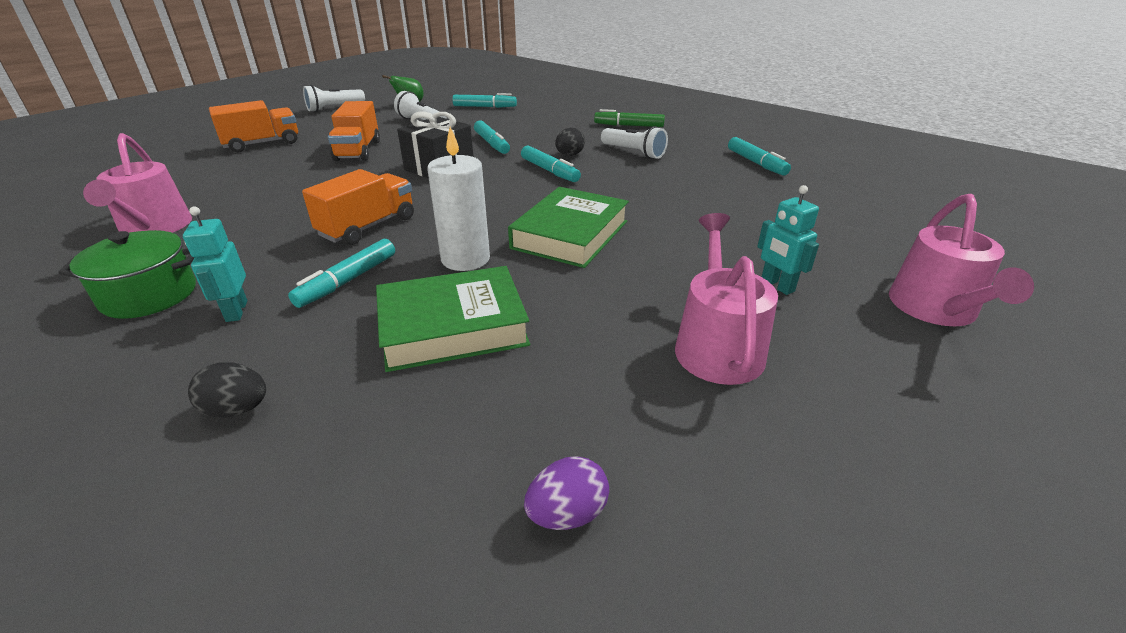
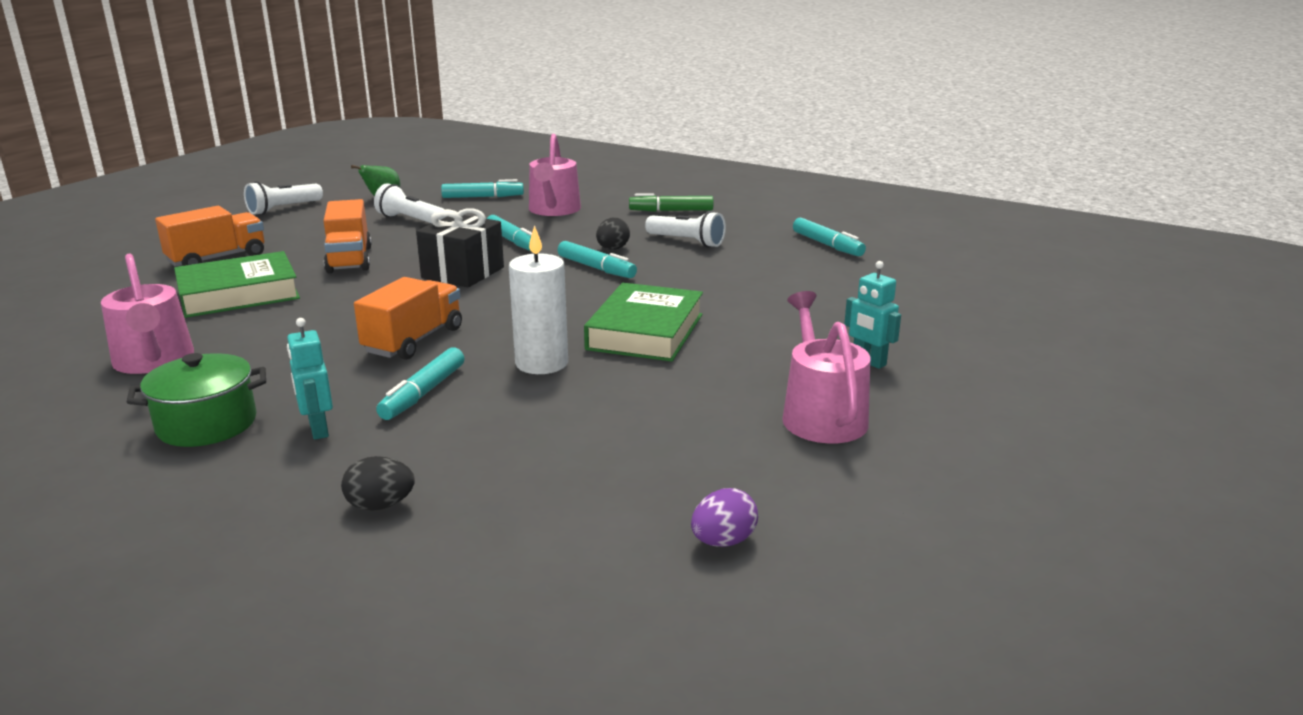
camera: 10 degrees left, 10 degrees down
(452, 326) = (558, 422): green book -> green book (238, 294)
(936, 309) = (1017, 369): pink watering can -> pink watering can (554, 210)

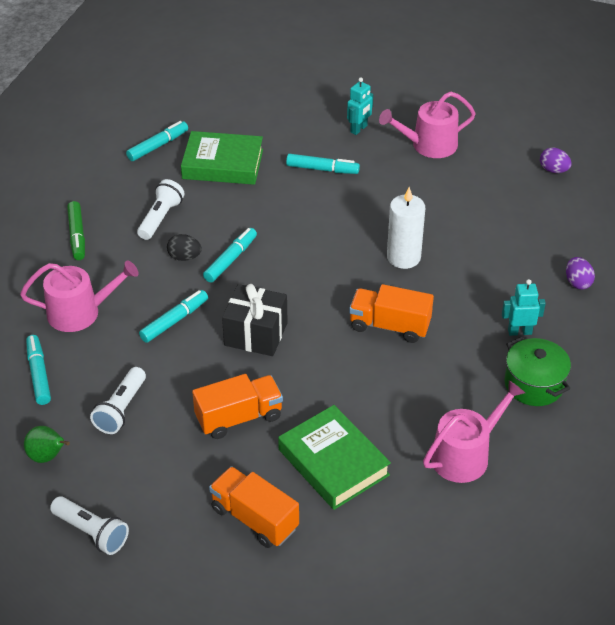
camera: 100 degrees left, 20 degrees up
(318, 430) = (519, 332): turquoise robot -> turquoise robot turned 150 degrees counterclockwise
(380, 505) = (577, 282): black egg -> purple egg
(423, 393) = (460, 300): turquoise marker -> turquoise marker (322, 169)
(645, 332) = (343, 219): green book -> green book (223, 164)

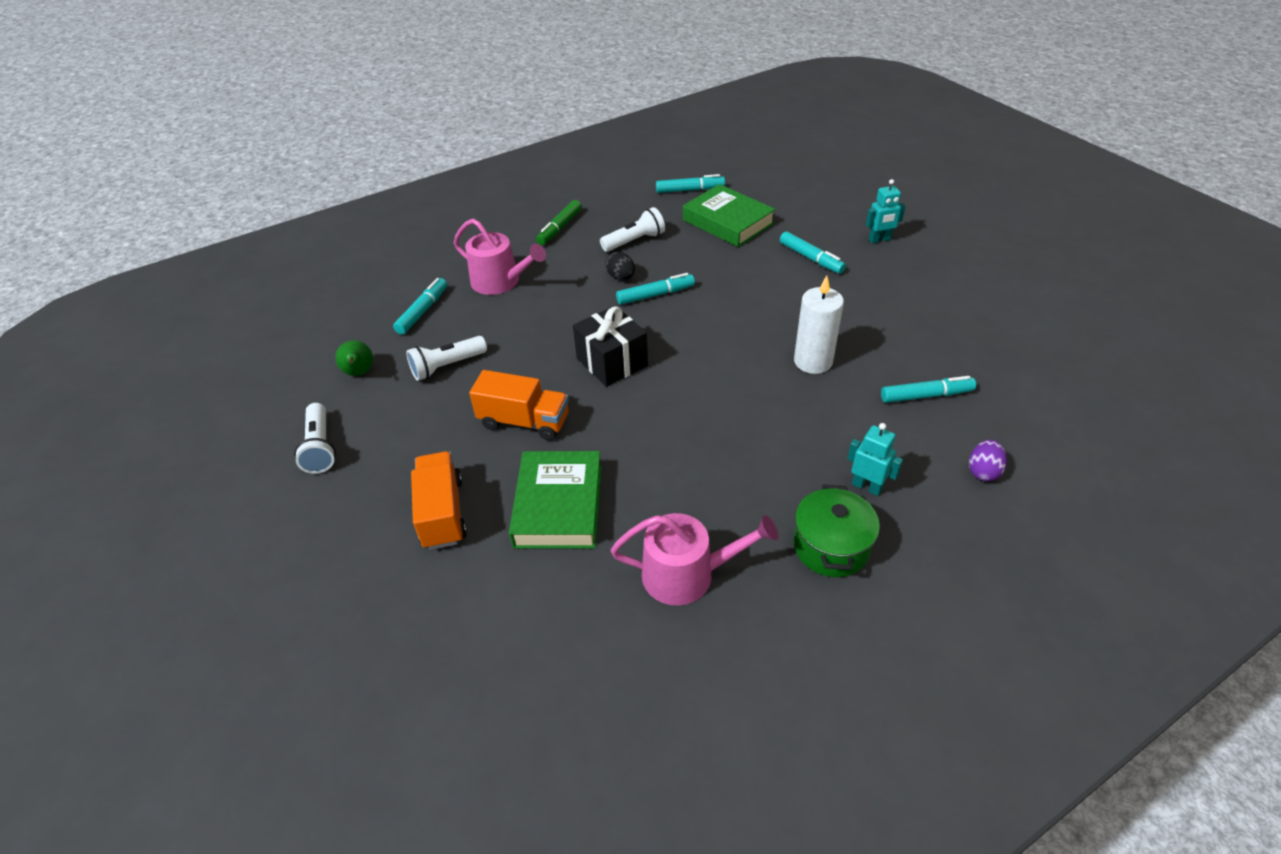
camera: 40 degrees right, 0 degrees up
(174, 321) = (560, 320): turquoise marker -> turquoise marker (926, 396)
(389, 326) = (737, 414): orange truck -> none
(429, 145) = (937, 278): pink watering can -> none
(553, 170) = (1058, 352): purple egg -> none

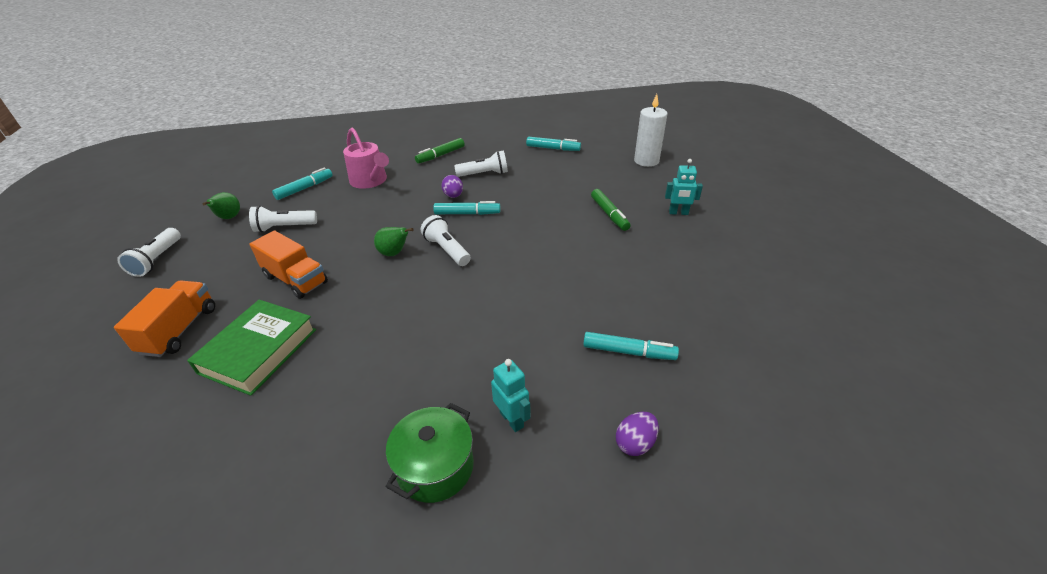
camera: 20 degrees right, 5 degrees down
(612, 362) = (394, 253): black gift -> green pear
(621, 277) = (453, 196): black egg -> purple egg
(668, 343) = (447, 250): none -> white flashlight
(687, 574) = (297, 446): pink watering can -> none
(728, 222) = (564, 175): green book -> none
(811, 258) = (609, 214): turquoise marker -> green marker
(813, 361) = (549, 294): white candle -> white candle (646, 161)

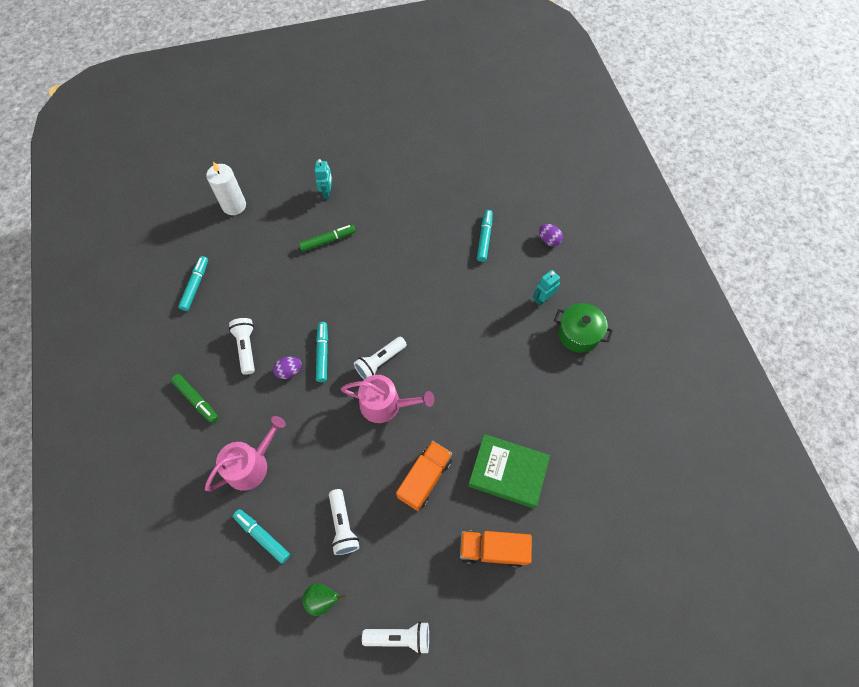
camera: 95 degrees left, 25 degrees up
(394, 253) = (385, 404): green pear -> pink watering can

